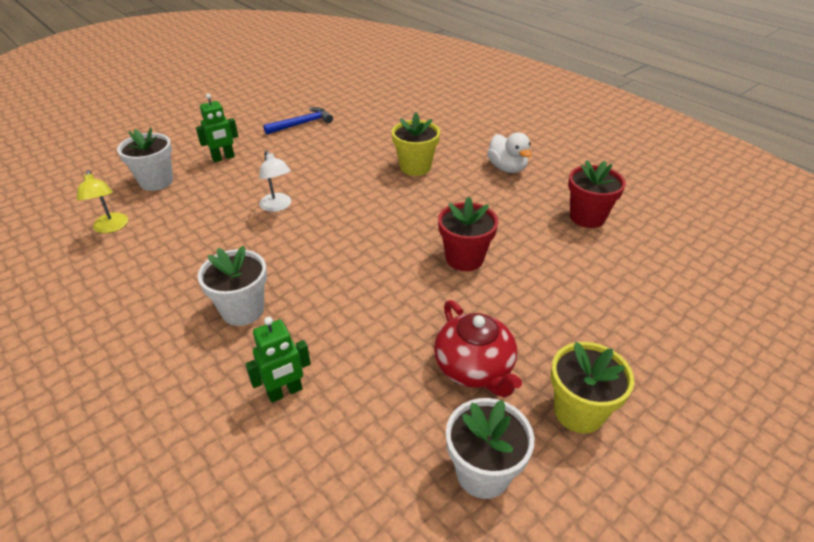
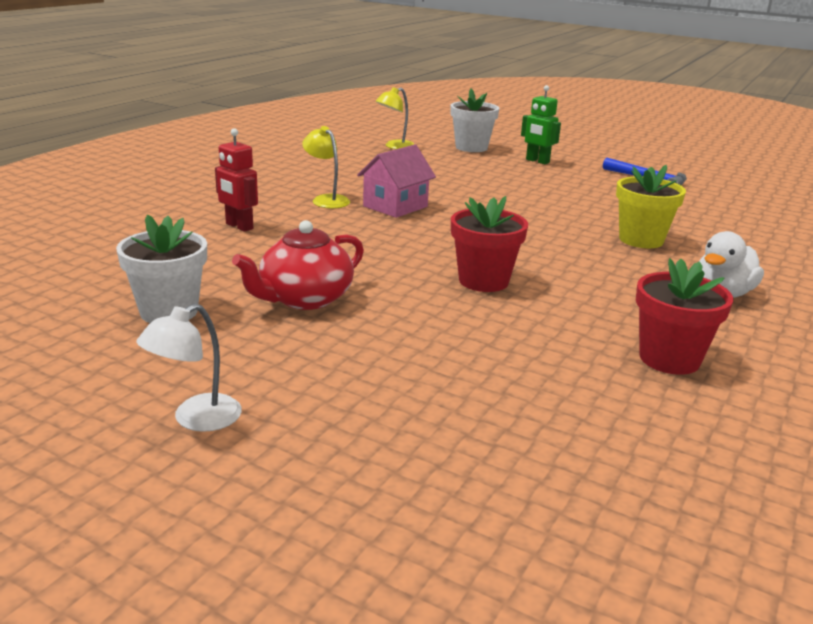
camera: 70 degrees right, 15 degrees down
(243, 310) = (326, 200): white flower pot -> yellow lamp
(278, 206) = (484, 190): white lamp -> white lamp (196, 419)
(285, 392) = (239, 226): green robot -> red robot
(287, 267) = (395, 206): none -> pink house
(578, 412) = (263, 359): yellow flower pot -> none

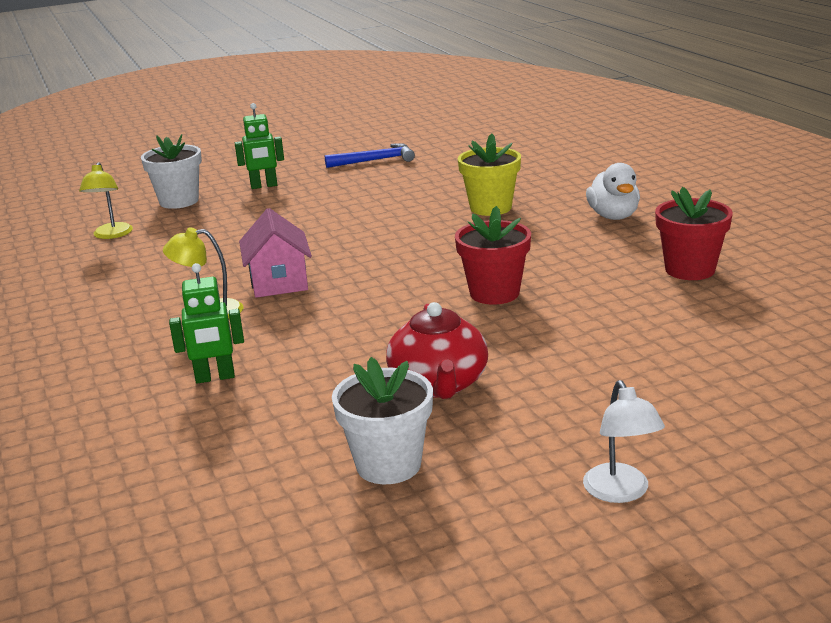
camera: 50 degrees left, 0 degrees up
(239, 226) = (215, 377): red robot -> green robot

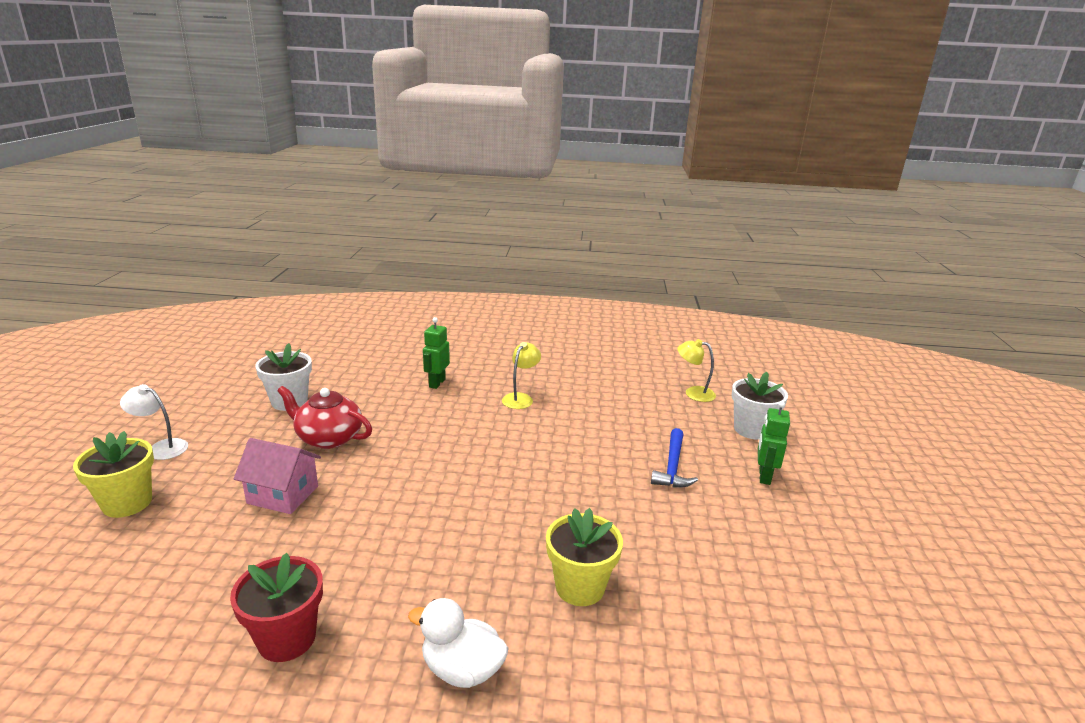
camera: 115 degrees right, 0 degrees up
(279, 282) = (535, 429): pink house -> pink house (283, 494)
(375, 160) = (809, 569): blue hammer -> blue hammer (672, 466)
(494, 293) = (402, 504): red flower pot -> none
(721, 434) = (127, 503): none -> yellow flower pot

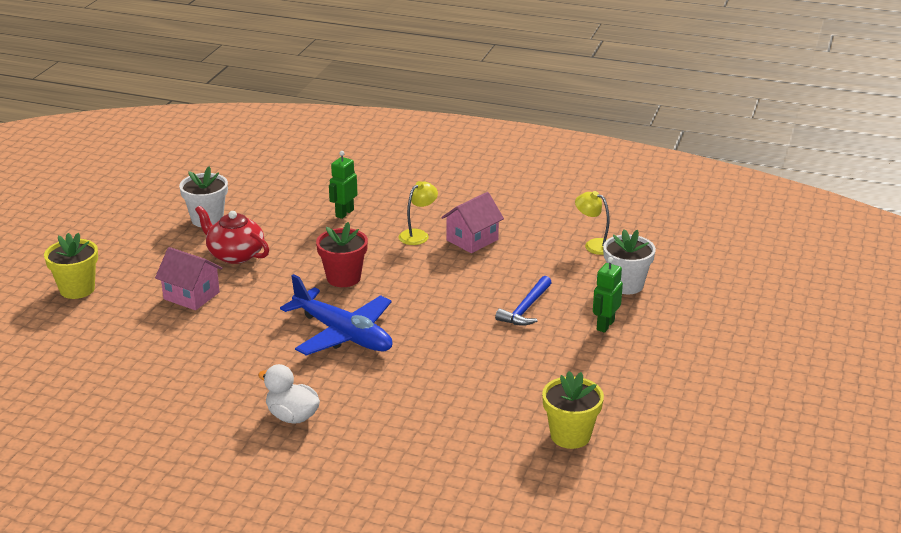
camera: 15 degrees right, 5 degrees up
(161, 448) = (100, 250): white lamp -> none
(287, 638) = (182, 385): red flower pot -> red flower pot (343, 278)
(486, 524) = (343, 334): none -> blue plane
(576, 398) = (472, 240): none -> pink house
(580, 587) = (396, 383): yellow flower pot -> yellow flower pot (570, 435)

